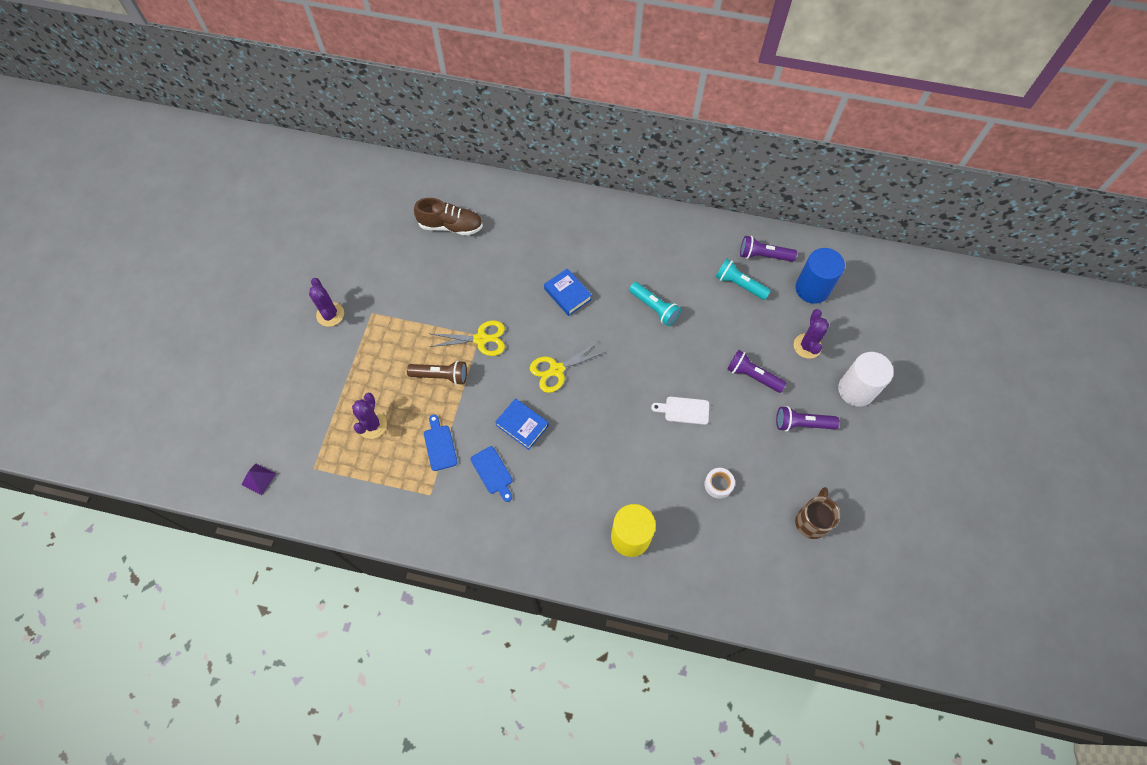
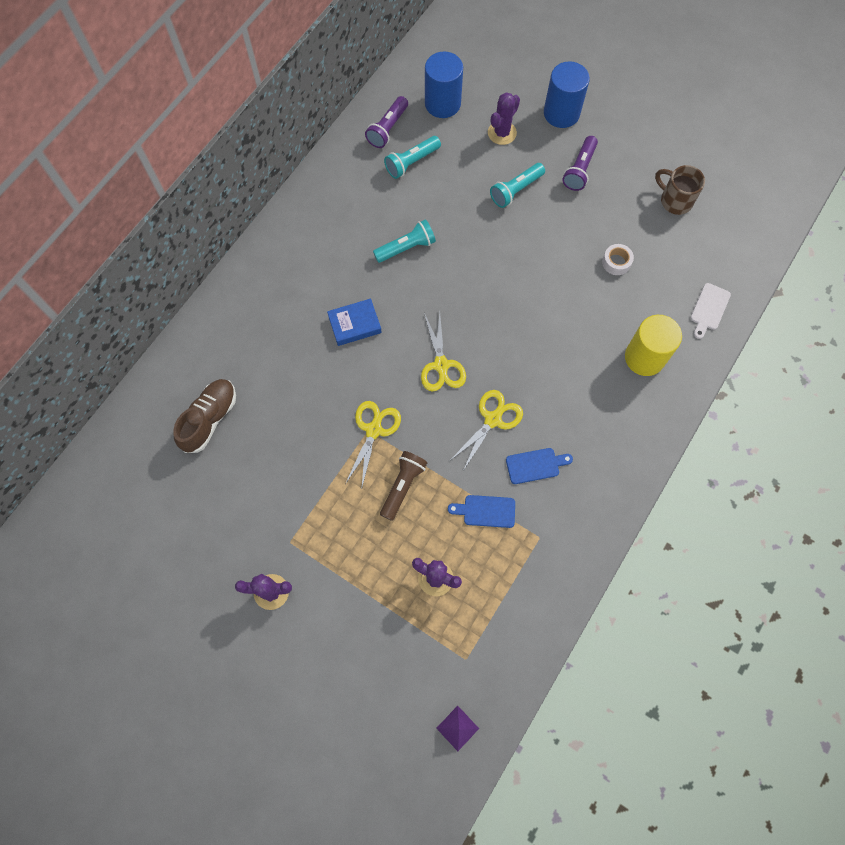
camera: 70 degrees left, 5 degrees up
(522, 425) = (492, 419): blue book -> yellow scissors
(684, 410) = (530, 263): white cutting board -> white cutting board (709, 309)
(752, 376) = (516, 190): purple flashlight -> turquoise flashlight
(807, 346) = (502, 133): purple cactus -> purple cactus turned 75 degrees counterclockwise
(856, 390) = (561, 113): white cylinder -> blue cylinder

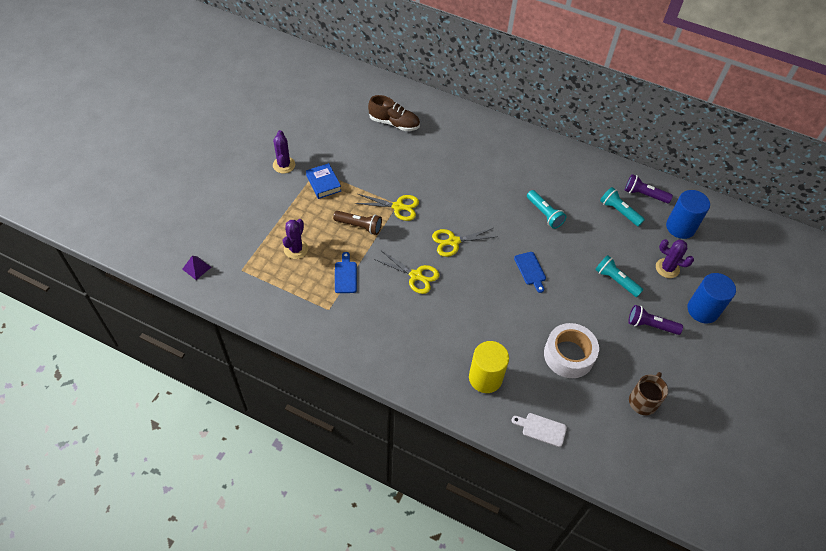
camera: 80 degrees right, 15 degrees down
(355, 324) = (475, 189): blue book -> blue book (323, 183)
(535, 465) = (383, 304): blue cutting board -> blue cutting board (530, 270)
(616, 262) = (568, 355): white tape -> white tape, size x2.07

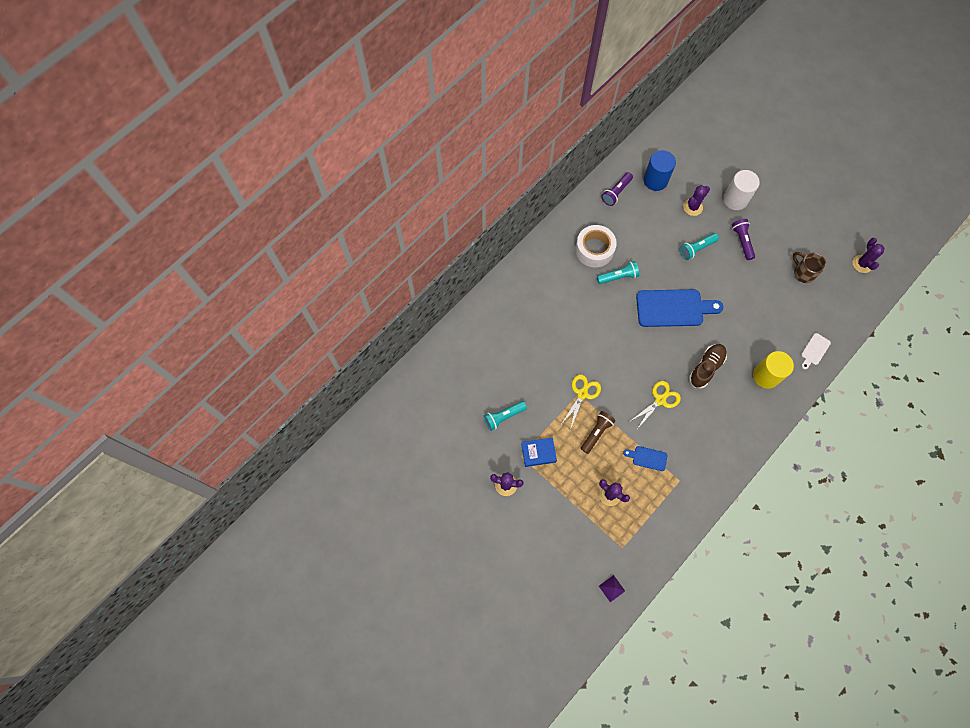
camera: 70 degrees left, 15 degrees up
(394, 123) = (478, 369): brown shoe -> brown shoe (706, 368)
(453, 241) = (631, 359): yellow scissors -> none
(530, 270) = (673, 308): blue cutting board -> blue cutting board, size x2.11
(568, 355) = (757, 309): white tape -> white tape (594, 249)
(619, 211) = (629, 218): turquoise flashlight -> turquoise flashlight (503, 417)
(650, 325) = (742, 241): purple flashlight -> purple flashlight turned 135 degrees clockwise
(693, 473) = (862, 264): none -> purple cactus
(702, 310) = (735, 199): blue cylinder -> white cylinder

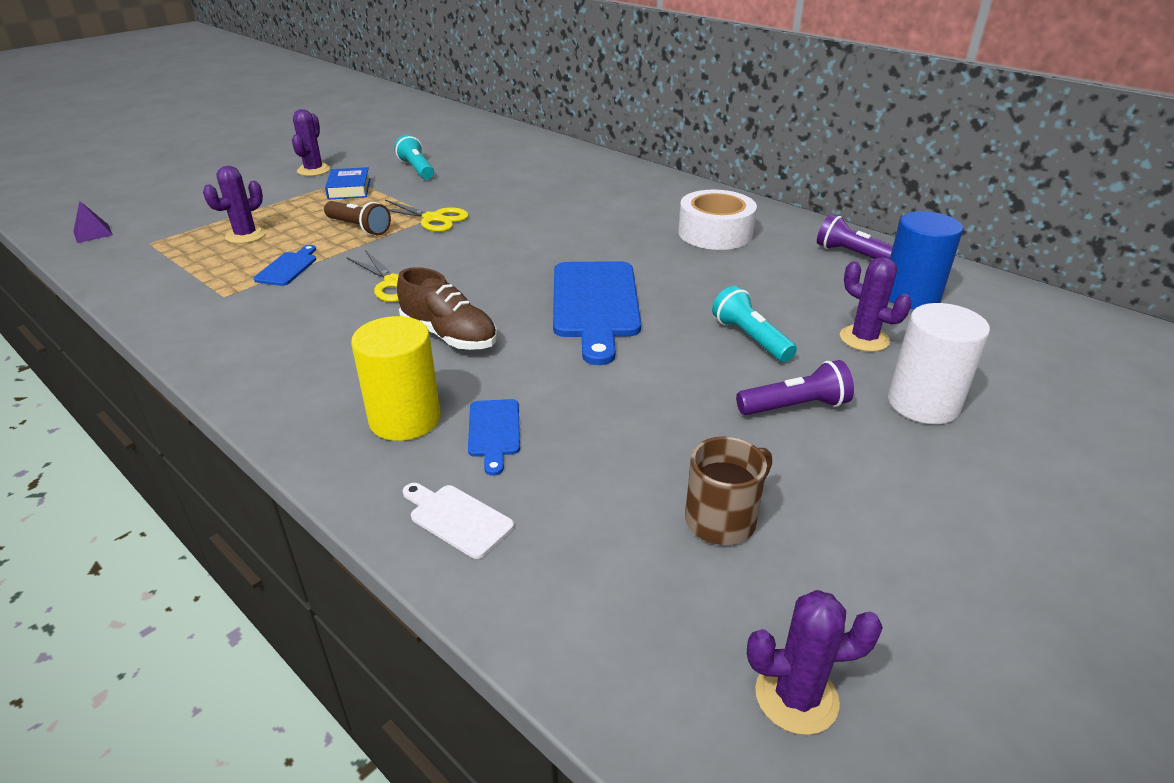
camera: 90 degrees right, 35 degrees down
(618, 276) = (662, 252): turquoise flashlight -> none
(769, 343) = (494, 431): none -> blue cutting board

